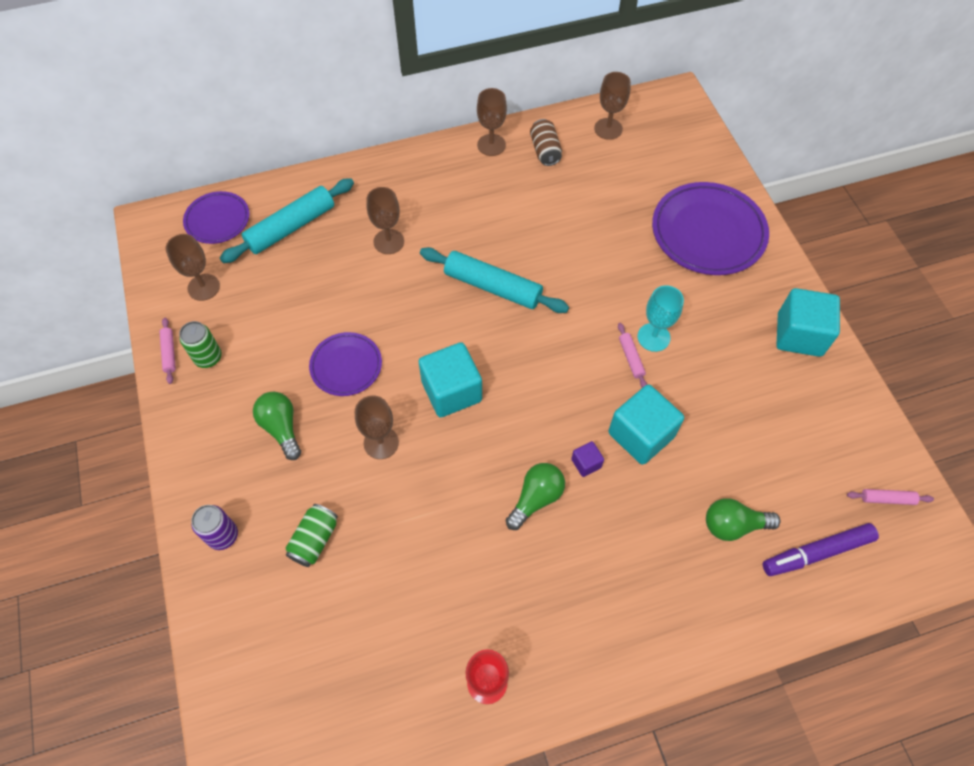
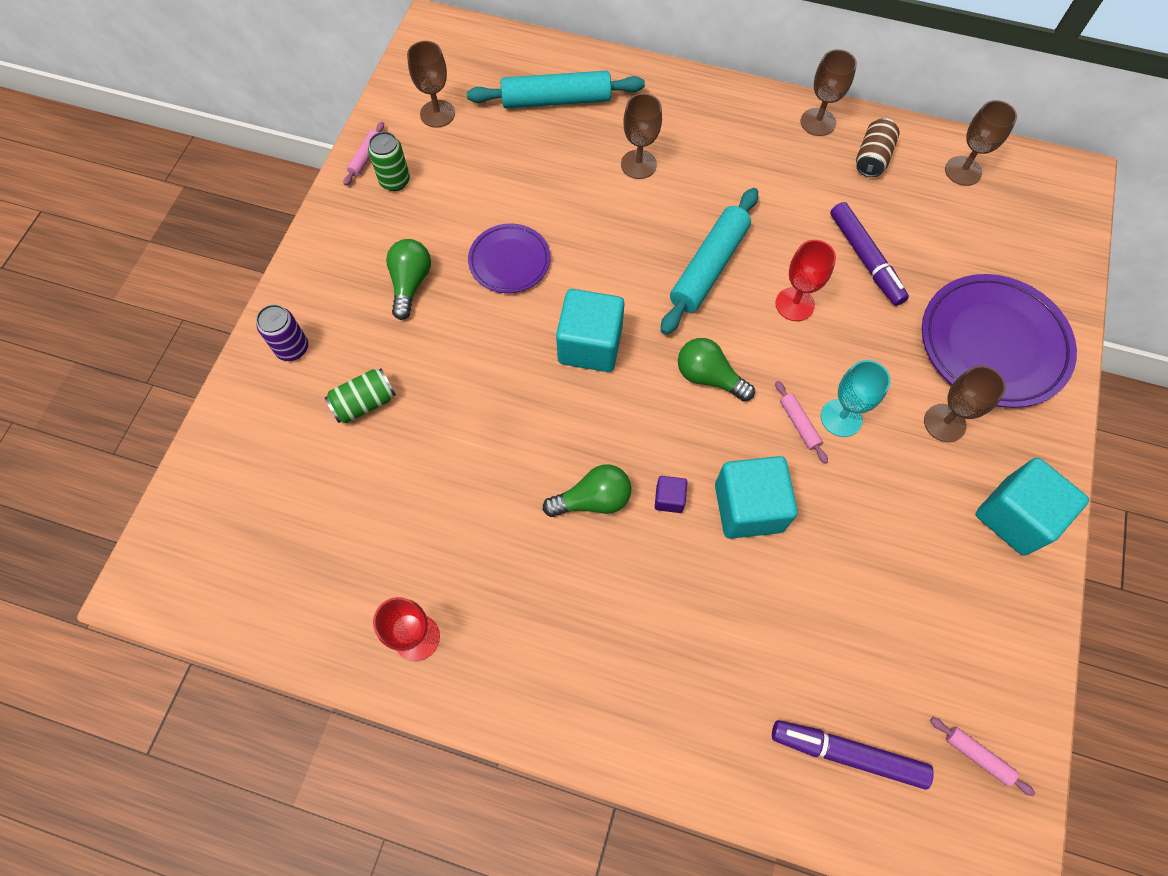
camera: 35 degrees right, 5 degrees up
(217, 220) = (494, 57): purple plate -> none
(381, 443) = (487, 353): brown goblet -> brown goblet (944, 423)
(493, 287) = (708, 267): turquoise rolling pin -> turquoise rolling pin turned 60 degrees clockwise
(568, 279) = (794, 304): none -> red goblet
(590, 222) = (865, 259): none -> purple marker
(631, 358) = (799, 424): pink rolling pin -> pink rolling pin turned 45 degrees counterclockwise
(733, 525) = (776, 662): green light bulb -> green light bulb (708, 377)

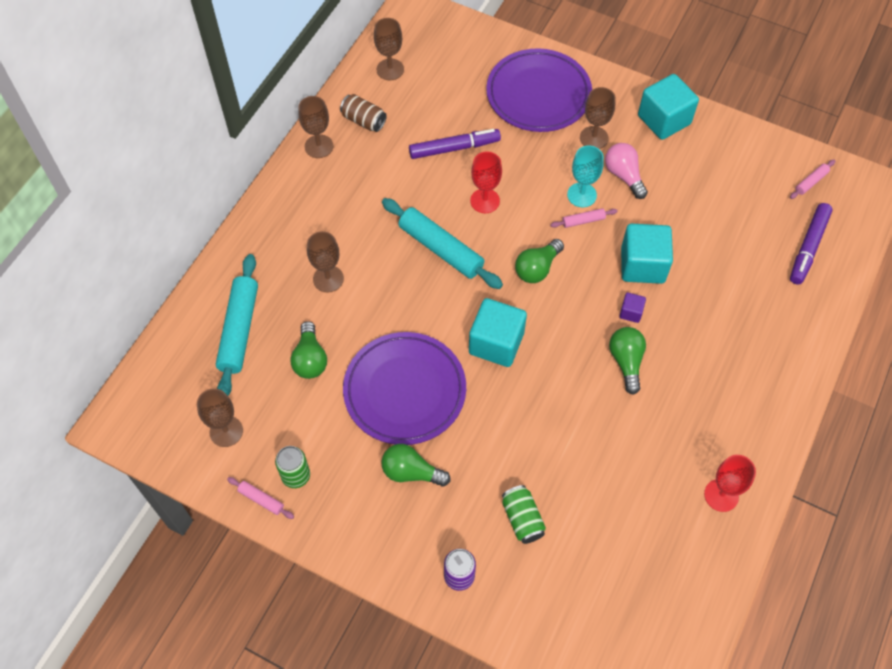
camera: 80 degrees left, 5 degrees down
(509, 261) = (405, 391): purple plate -> purple plate, size x1.74
(533, 167) = (310, 359): none -> green light bulb
(892, 469) = (624, 175): none -> pink light bulb

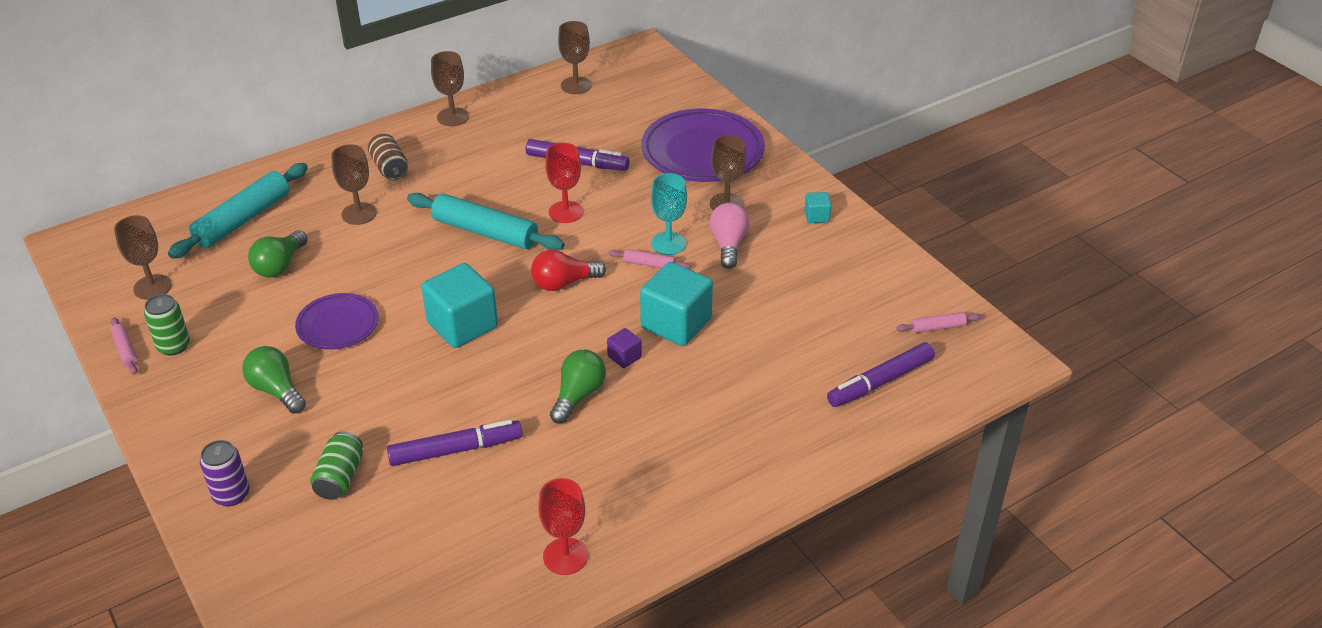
camera: 30 degrees right, 20 degrees down
(363, 120) = (513, 113): brown can -> brown can (389, 168)
(405, 391) = (338, 325): purple plate -> purple plate, size x0.57
(441, 249) = (485, 232): turquoise rolling pin -> turquoise rolling pin turned 45 degrees counterclockwise
(537, 268) = (563, 283): green light bulb -> red light bulb
(581, 452) = (455, 450): none -> purple marker
(664, 120) = (816, 216): turquoise cube -> turquoise cube, size x0.46

